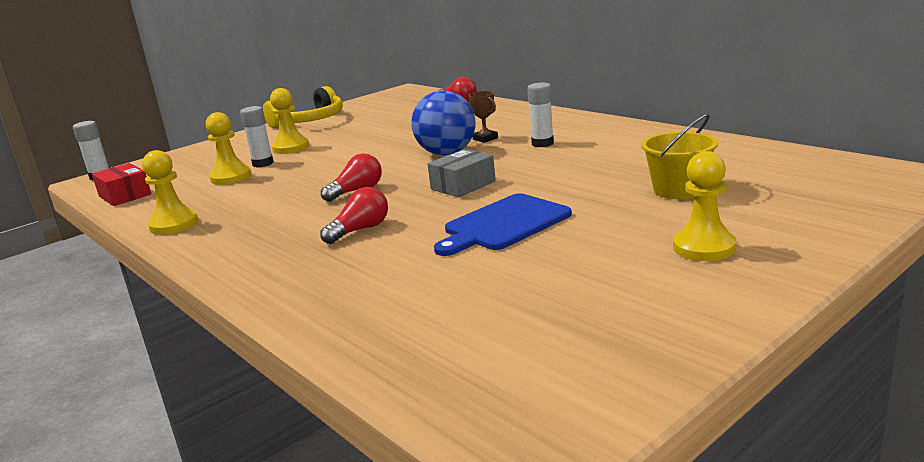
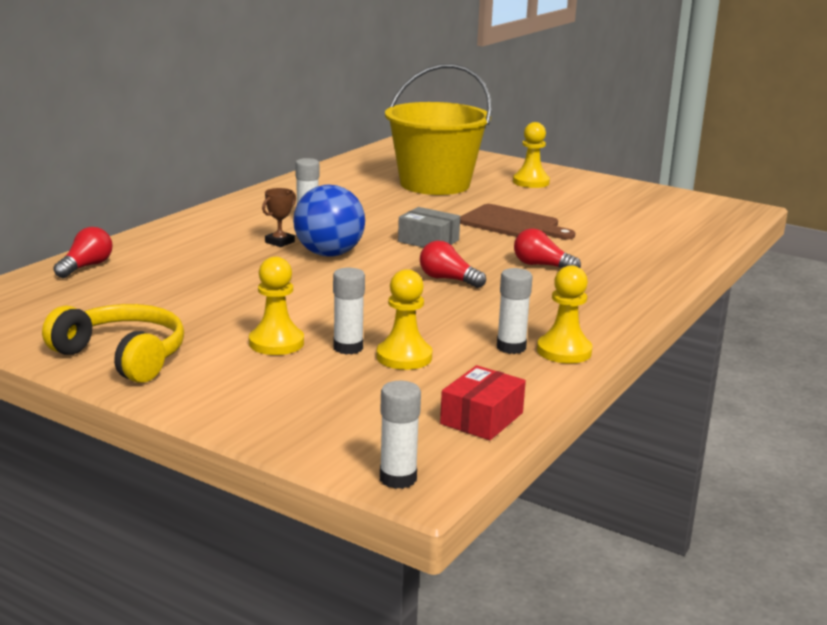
camera: 110 degrees left, 0 degrees up
(204, 208) = (511, 347): none -> white glue stick
(504, 224) = (512, 224): blue cutting board -> brown cutting board
(678, 190) = (434, 184): yellow bucket -> yellow bucket, size x1.95

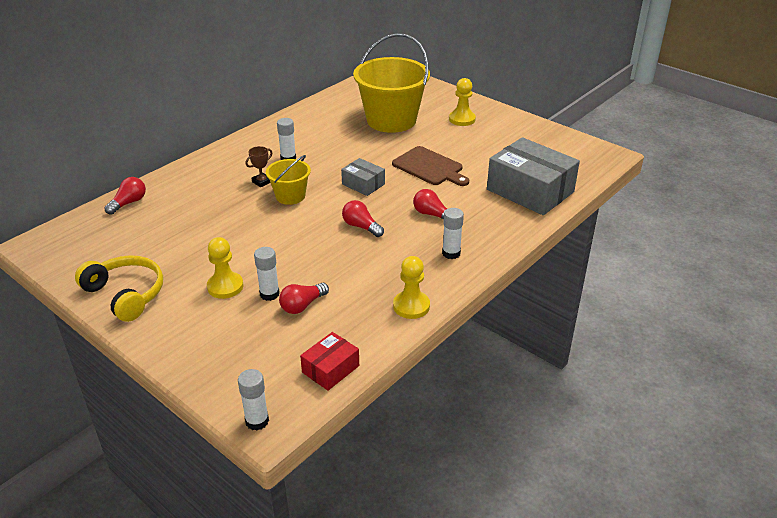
camera: 10 degrees right, 15 degrees up
(329, 254) = (290, 196): blue ball -> yellow bucket
(404, 357) = (302, 305): yellow pawn -> red light bulb
(511, 347) = (377, 300): white glue stick -> white glue stick (451, 253)
(661, 241) = (530, 191): none -> grey box

